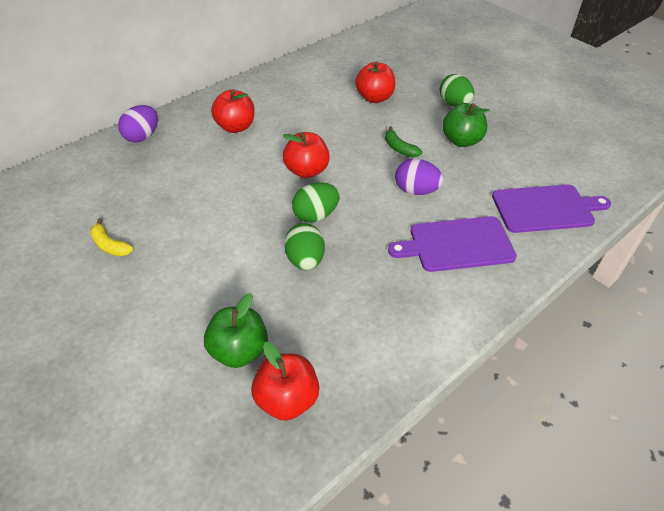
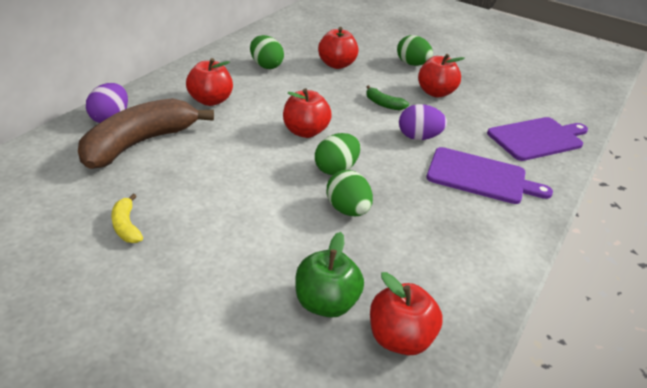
camera: 20 degrees left, 10 degrees down
(110, 245) = (126, 226): yellow banana -> yellow banana turned 45 degrees clockwise
(155, 165) = (139, 143): none -> brown banana
(304, 93) = (266, 66): none -> green egg
(457, 244) = (480, 177): purple cutting board -> purple cutting board turned 135 degrees counterclockwise
(461, 141) = (435, 93): green apple -> red apple

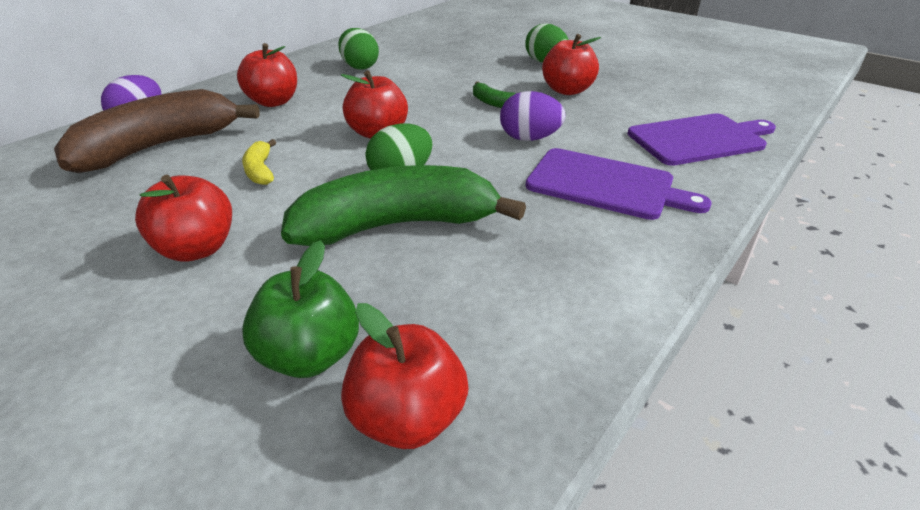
camera: 10 degrees right, 0 degrees up
(126, 226) = (81, 242): yellow banana -> yellow banana (260, 170)
(336, 65) = (448, 64): red apple -> red apple (197, 249)
(347, 210) = (397, 225): green egg -> green banana

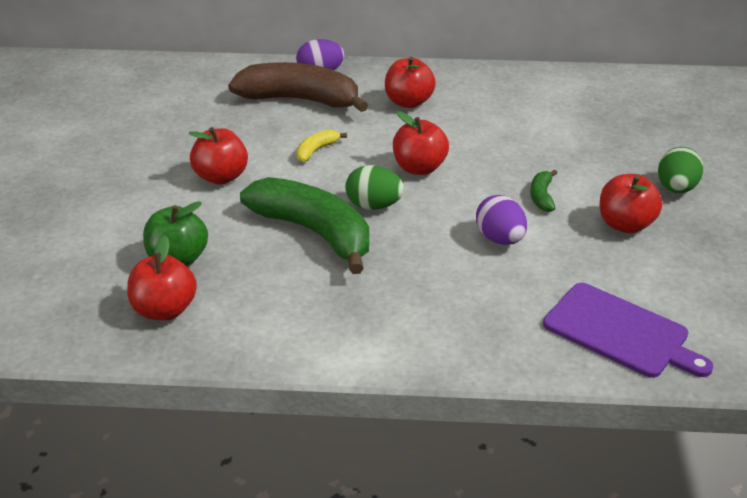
camera: 55 degrees right, 0 degrees up
(360, 67) = (518, 103): green egg -> none
(605, 185) = (469, 302): purple cutting board -> none

